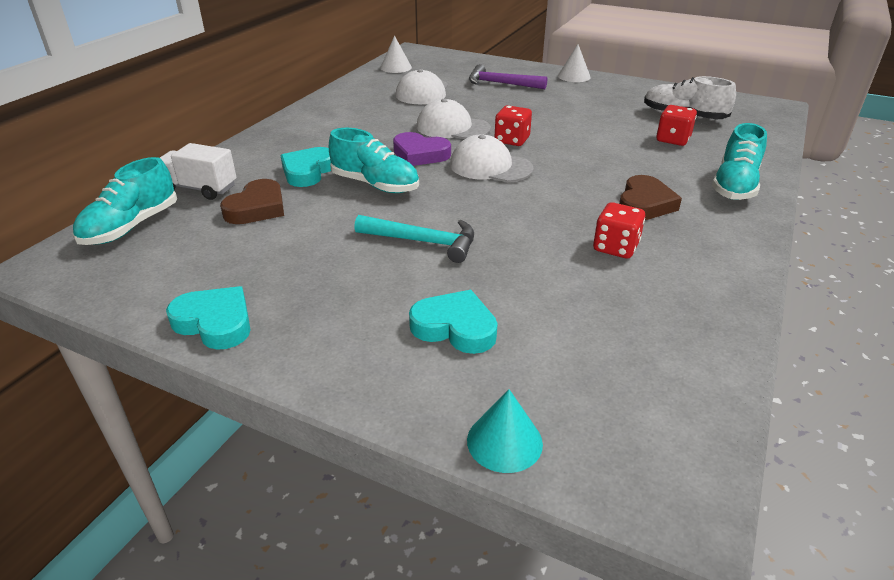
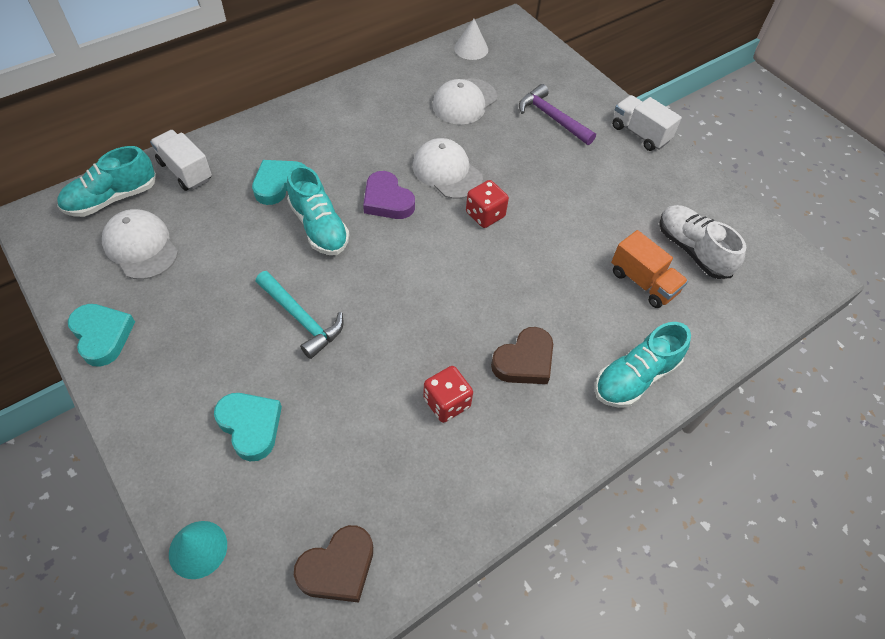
camera: 25 degrees right, 20 degrees up
(257, 208) = (210, 216): brown heart -> brown heart (338, 567)
(490, 166) = (433, 245): white cap -> white cap (141, 247)
(574, 76) = (640, 134): white cone -> white truck
(673, 139) = (643, 282): red dice -> orange truck

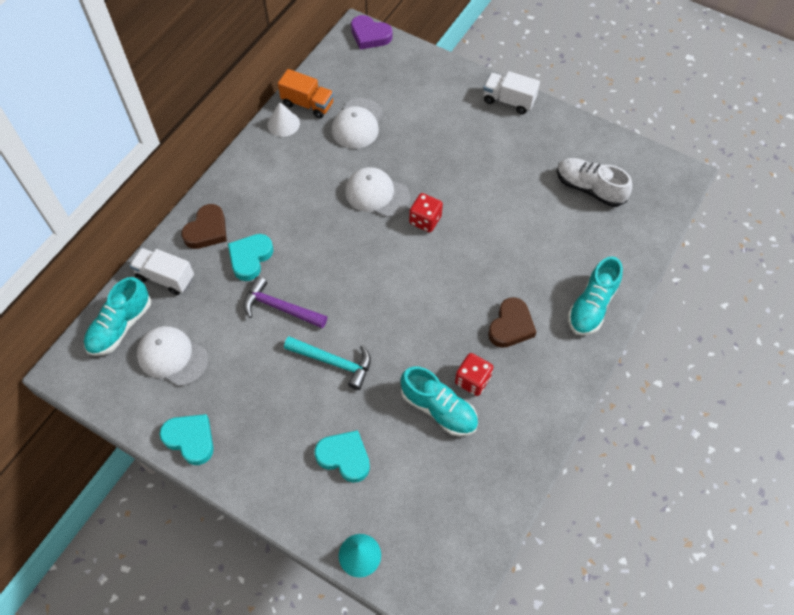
camera: 20 degrees left, 5 degrees up
(319, 227) = (303, 282): turquoise shoe -> turquoise shoe (439, 409)
(338, 567) = (460, 524): brown heart -> brown heart (207, 230)
(387, 200) = (343, 238): purple heart -> purple heart (370, 35)
(471, 49) = (336, 69): white cone -> white cone (283, 123)
(551, 117) = (434, 112): purple hammer -> purple hammer (280, 307)
(643, 282) = (566, 229): orange truck -> orange truck (308, 104)

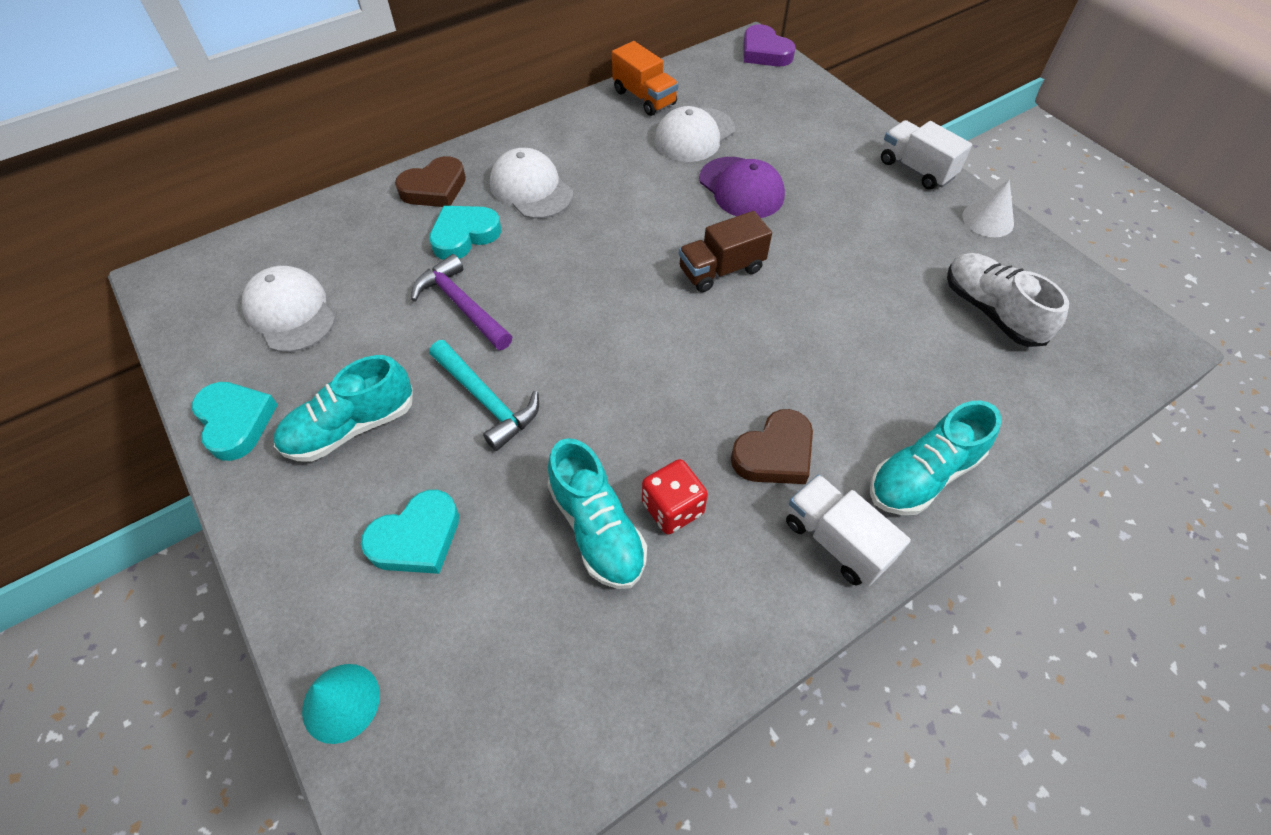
camera: 25 degrees right, 5 degrees down
(120, 326) = (259, 255): turquoise shoe -> turquoise shoe (351, 427)
(165, 278) = (350, 222): white truck -> white truck (836, 541)
(283, 123) = (602, 108): white cone -> white cone (988, 219)
(344, 457) = (417, 538): turquoise heart -> turquoise heart turned 90 degrees clockwise
(377, 194) = (672, 218): white cap -> white cap (531, 189)
(408, 155) = (741, 188): none -> purple cap
(425, 220) = (721, 270): red dice -> brown truck

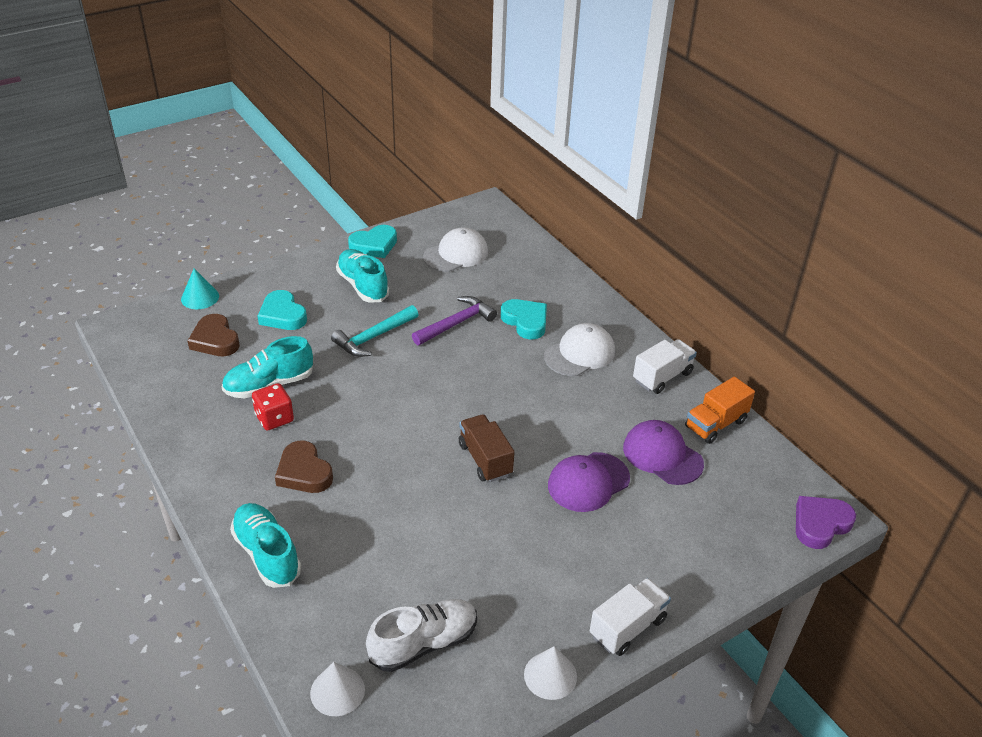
camera: 90 degrees right, 15 degrees down
(434, 188) = (577, 305): brown heart -> brown heart (215, 340)
(694, 135) = (662, 455): white cap -> purple cap
(836, 541) = (229, 495): white truck -> white truck (662, 377)
(1077, 378) = (337, 691): none -> white cone

